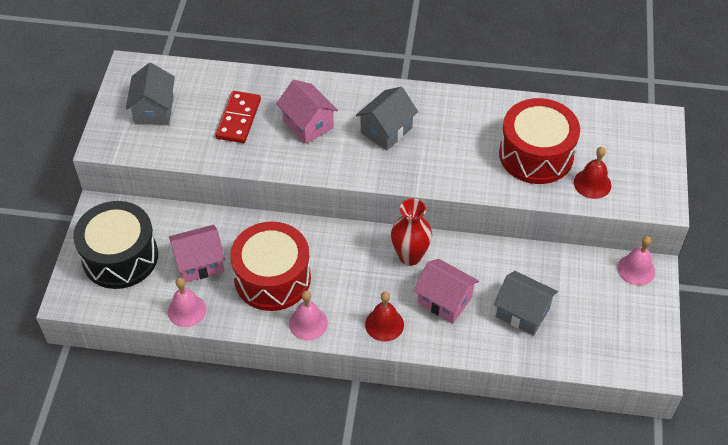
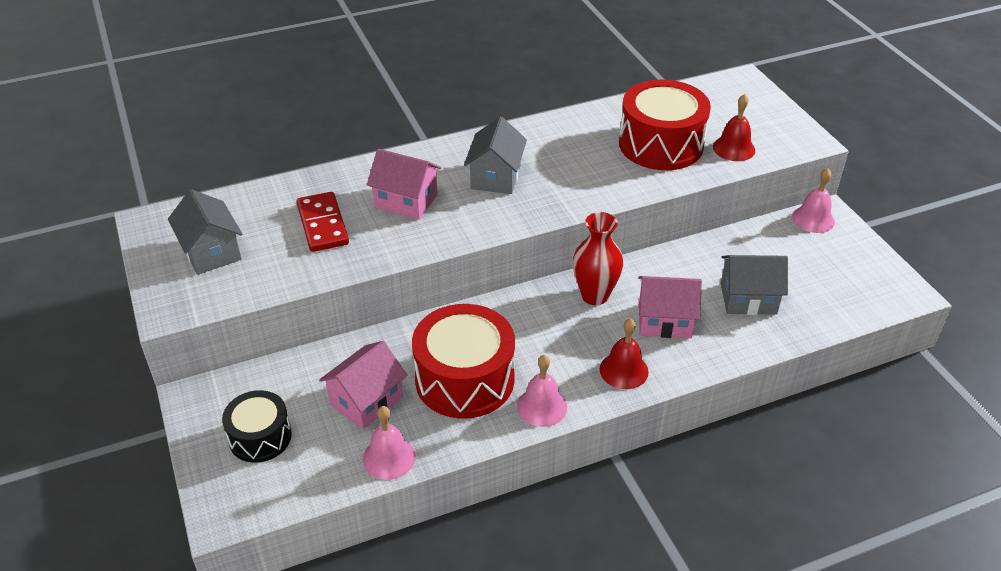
camera: 30 degrees left, 10 degrees down
(120, 257) = (260, 437): black drum -> black drum, size x0.59

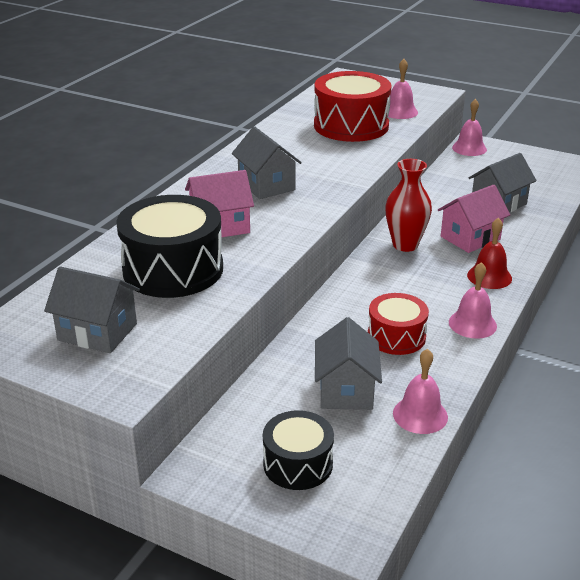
camera: 40 degrees left, 10 degrees down
(322, 224) = (173, 269): red domino -> black drum
(366, 401) = (346, 390): pink house -> grey house
(464, 379) = (396, 337): red drum -> red drum, size x0.59
(734, 148) = (400, 112): red bell -> pink bell

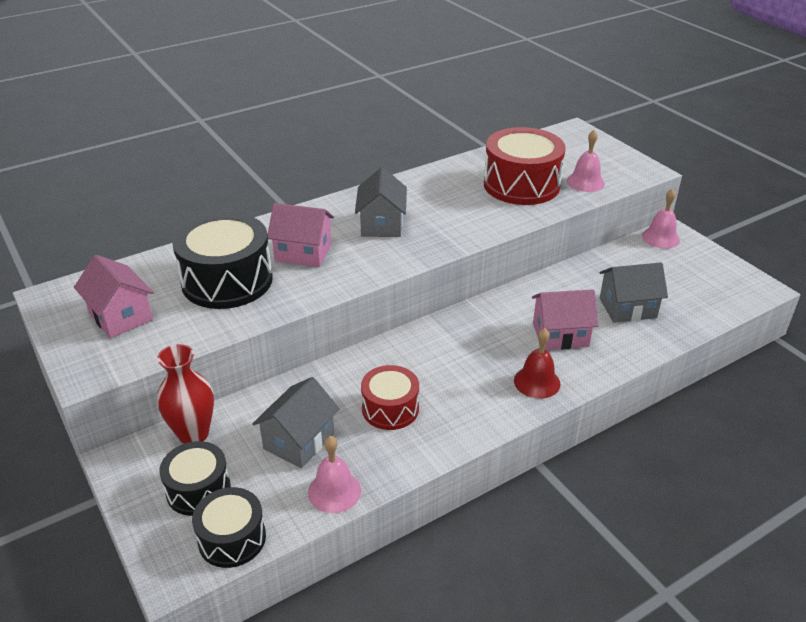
camera: 30 degrees right, 5 degrees up
(97, 332) = (120, 316): grey house -> pink house
(373, 487) = (232, 538): none -> black drum
(405, 245) = (491, 321): red vase -> red vase (193, 434)
(472, 324) = (470, 424): pink bell -> none

